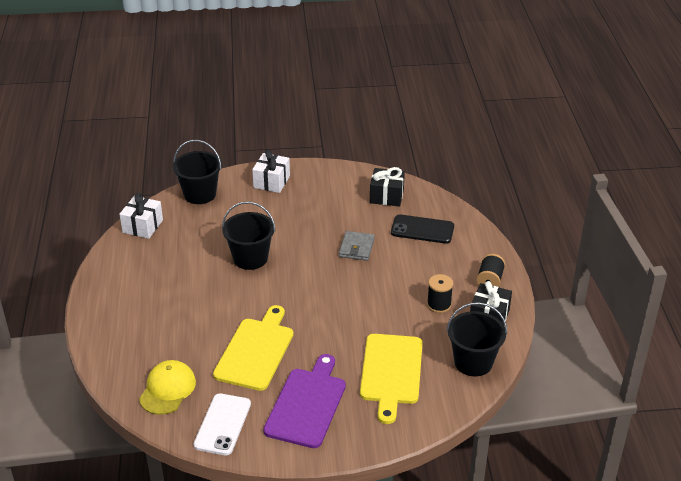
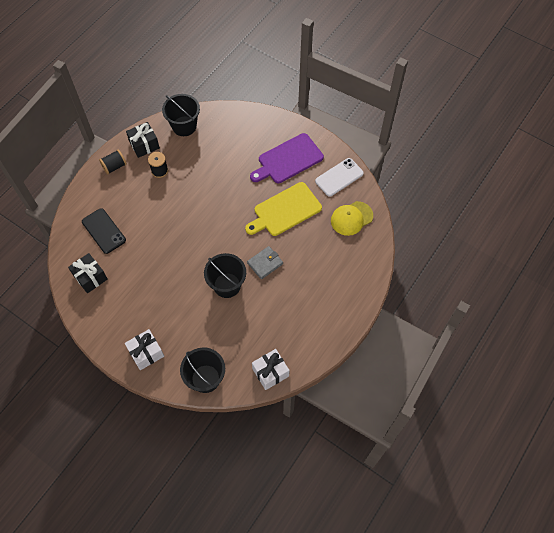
camera: 140 degrees left, 25 degrees up
(356, 248) = (157, 245): grey wallet -> grey wallet (265, 263)
(391, 372) = (229, 148): yellow cutting board -> none

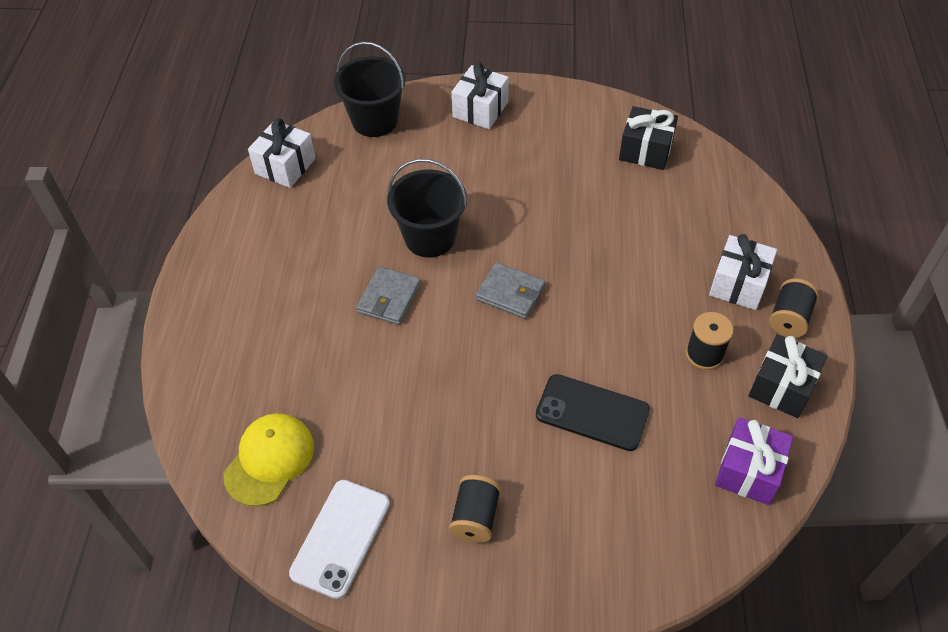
camera: 150 degrees right, 10 degrees down
(103, 231) = (693, 214): black phone -> black phone (592, 412)
(118, 190) = (738, 284): none -> white gift
(184, 126) = (748, 471): black bucket -> purple gift
(212, 237) = (510, 293): none -> grey wallet
(285, 210) = (412, 406): yellow cutting board -> none
(288, 160) = (475, 517): purple cutting board -> black spool

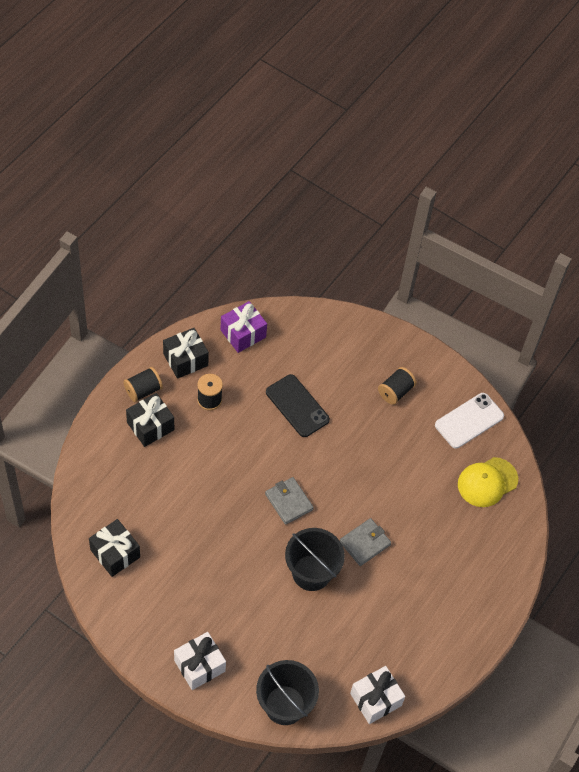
camera: 155 degrees left, 5 degrees up
(738, 284) = (150, 426): white gift -> black gift

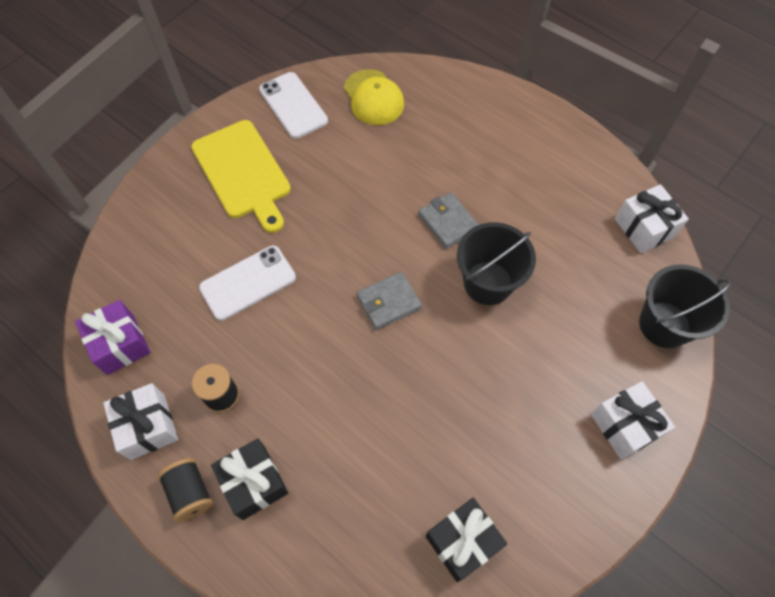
camera: 80 degrees left, 5 degrees up
(185, 359) = (148, 426): black gift -> white gift
(297, 406) = (248, 283): black phone -> white phone
(395, 391) = (243, 172): black spool -> yellow cutting board

